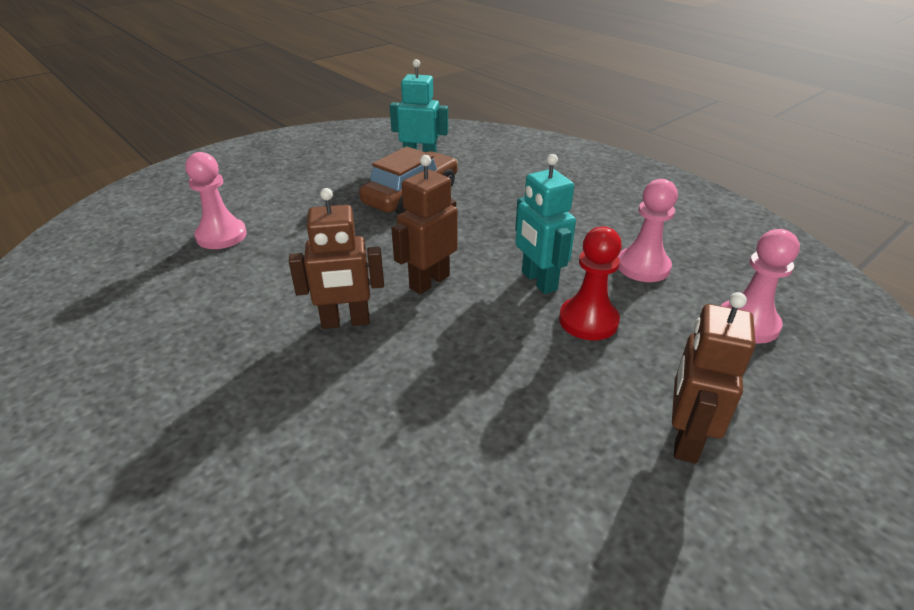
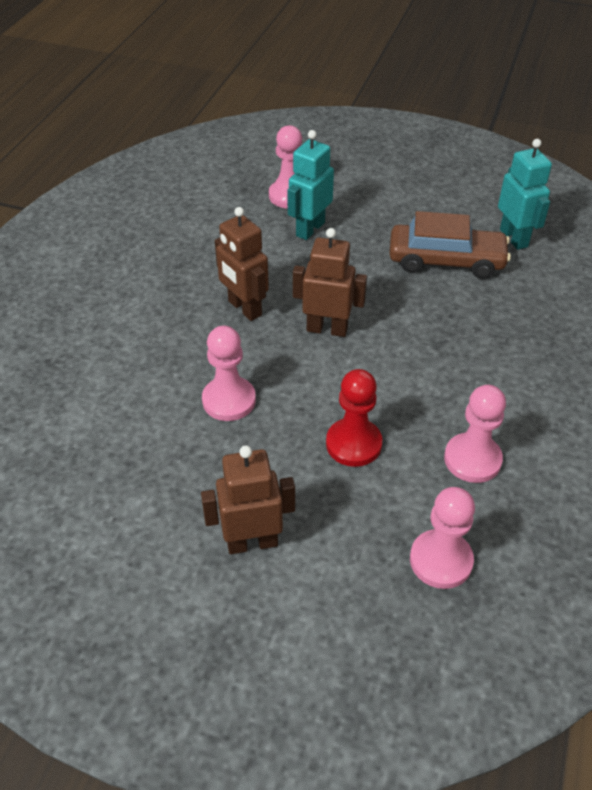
camera: 60 degrees right, 10 degrees up
(470, 382) = (229, 400): none -> pink pawn
(538, 281) = (384, 394): turquoise robot -> turquoise robot (310, 229)

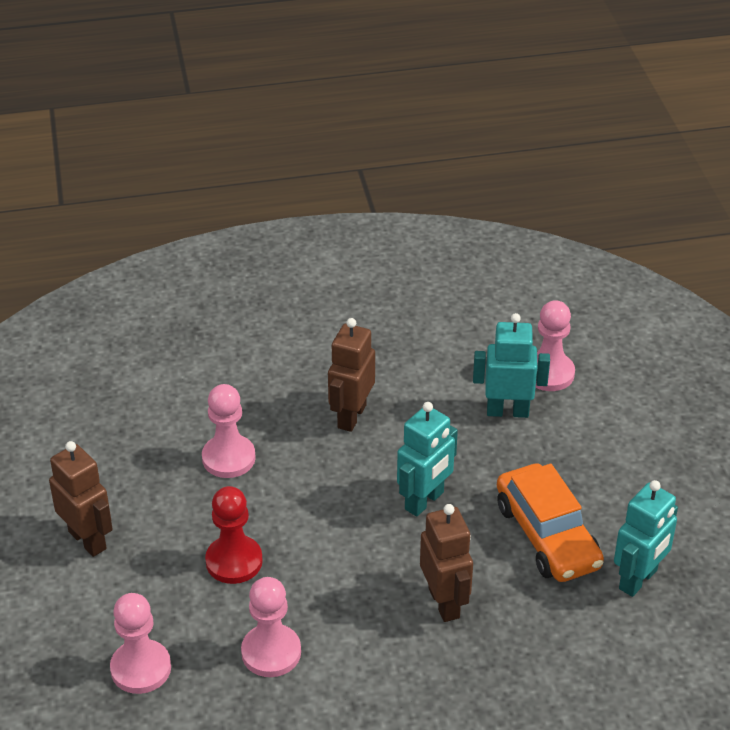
camera: 60 degrees right, 5 degrees down
(327, 329) = (368, 485): brown robot -> brown robot (444, 603)
(368, 306) = (424, 501): none -> turquoise robot
(446, 261) = (547, 535): brown car -> orange car

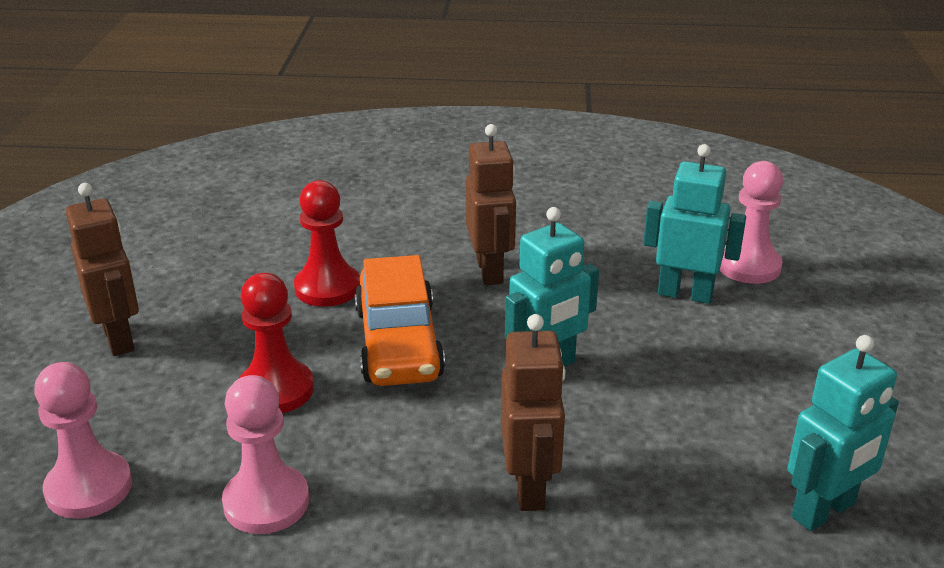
camera: 15 degrees right, 10 degrees down
(228, 458) = (327, 288): pink pawn -> red pawn
(351, 416) = (490, 271): brown robot -> brown robot turned 135 degrees clockwise
(547, 535) = (700, 433): orange car -> orange car (398, 343)

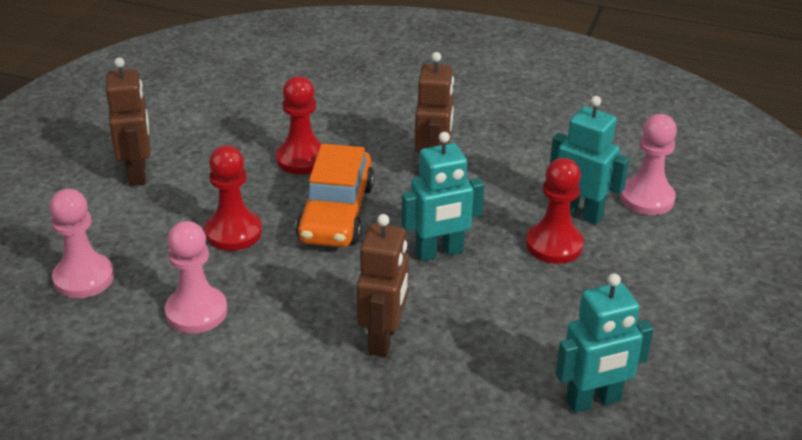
camera: 15 degrees right, 5 degrees up
(675, 334) = (554, 245): none -> red pawn

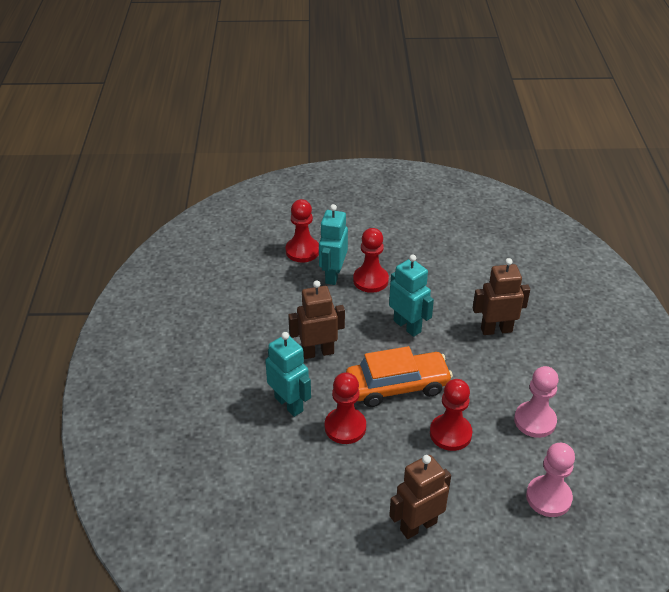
camera: 110 degrees left, 5 degrees up
(593, 401) = (484, 246): turquoise robot -> turquoise robot (289, 404)
(647, 198) = (302, 251): pink pawn -> red pawn

